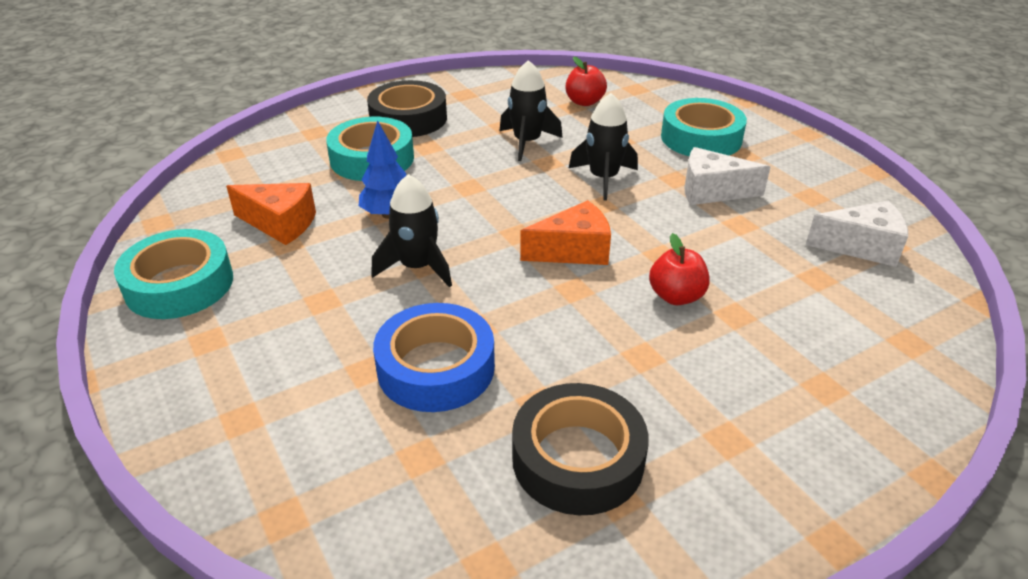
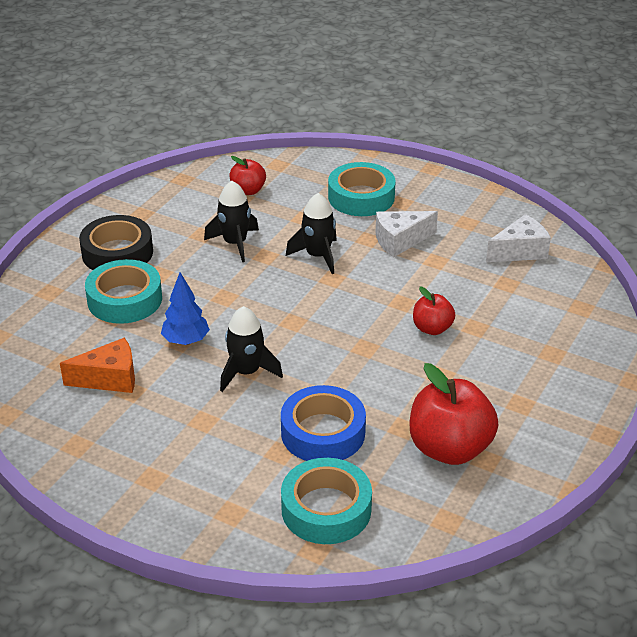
camera: 30 degrees left, 0 degrees up
(179, 284) = (84, 451): turquoise tape -> turquoise tape (326, 509)
(573, 251) = (343, 320): orange cheese -> none
(578, 459) = (449, 448): black tape -> red apple

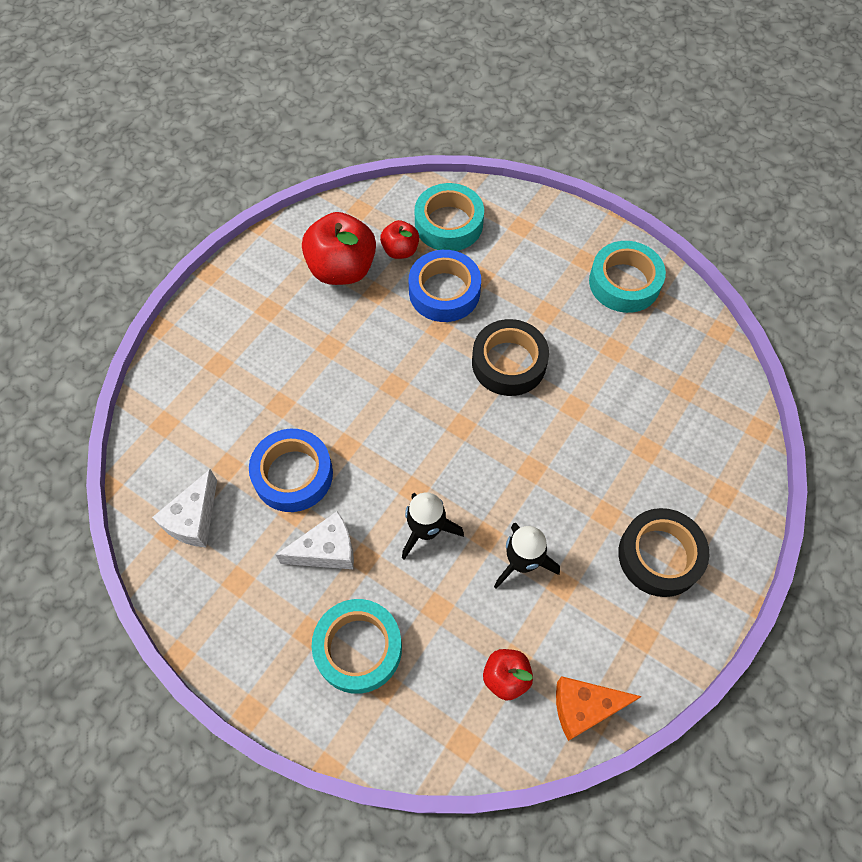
camera: 175 degrees left, 25 degrees up
(109, 378) = (636, 365): orange cheese -> orange cheese (584, 707)
(125, 299) = (638, 473): turquoise tape -> turquoise tape (624, 282)
(186, 341) = (568, 407): blue tree -> none
(246, 372) = (509, 363): black rocket -> black tape
(432, 328) = (323, 405): red apple -> red apple (400, 250)
(444, 281) = (293, 474): none -> blue tape
(520, 251) = (193, 519): white cheese -> white cheese turned 45 degrees counterclockwise

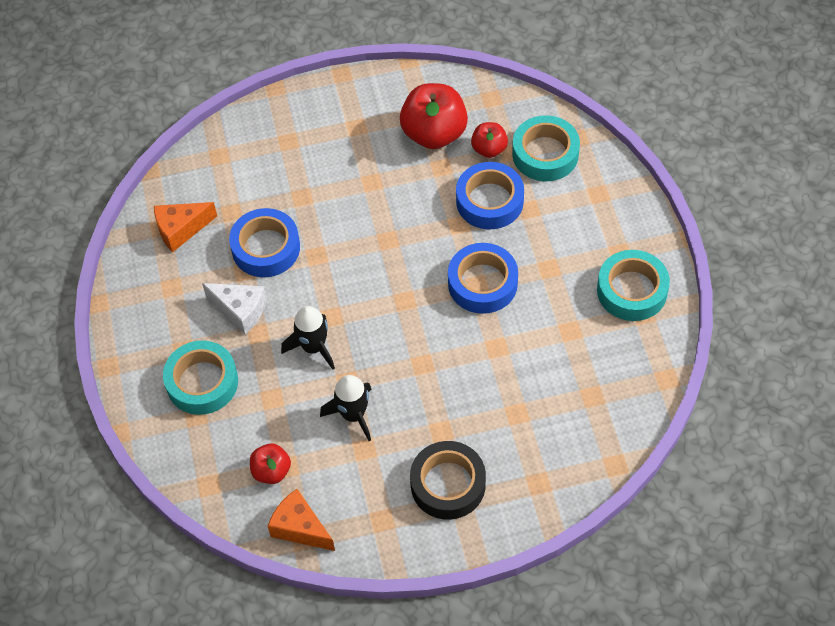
camera: 45 degrees right, 5 degrees down
(193, 519) = (181, 230): white cheese -> orange cheese
(509, 363) = (482, 283): black tape -> blue tape

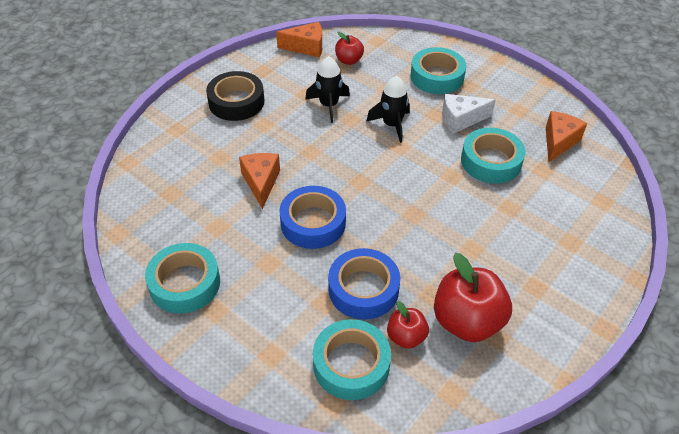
camera: 140 degrees right, 10 degrees down
(266, 248) = (491, 161): blue tape -> turquoise tape
(497, 355) = (261, 182): none -> orange cheese

